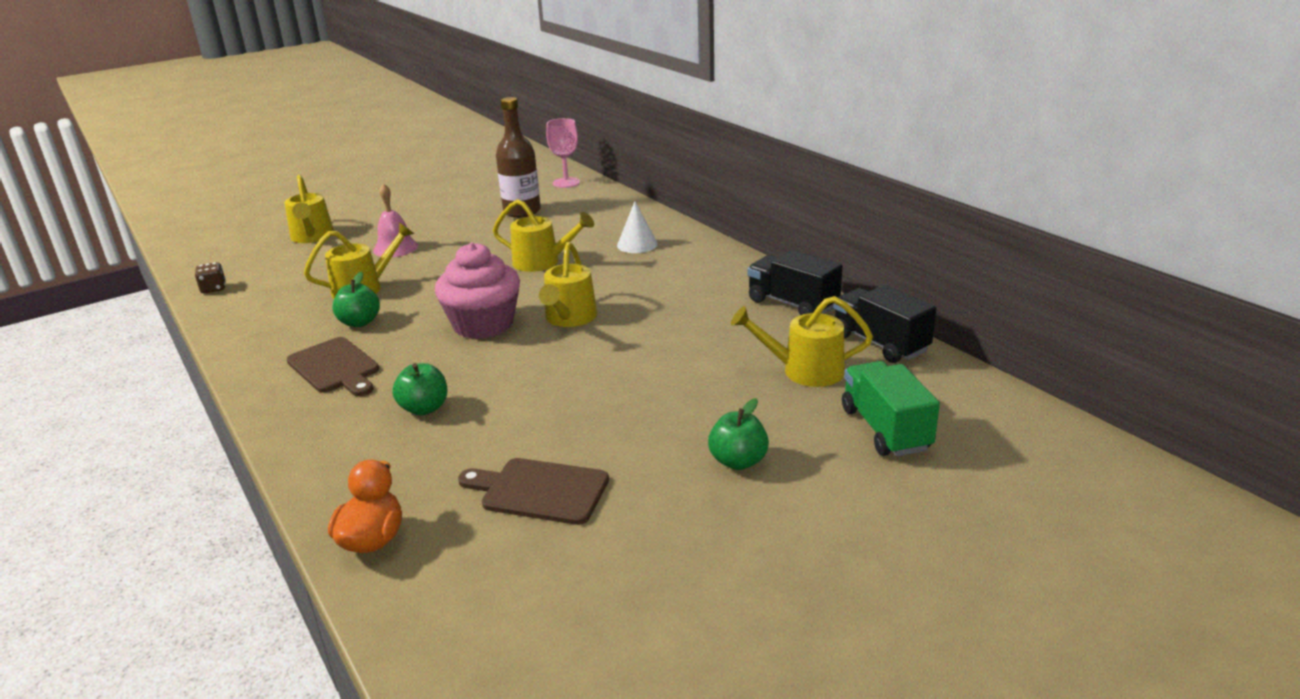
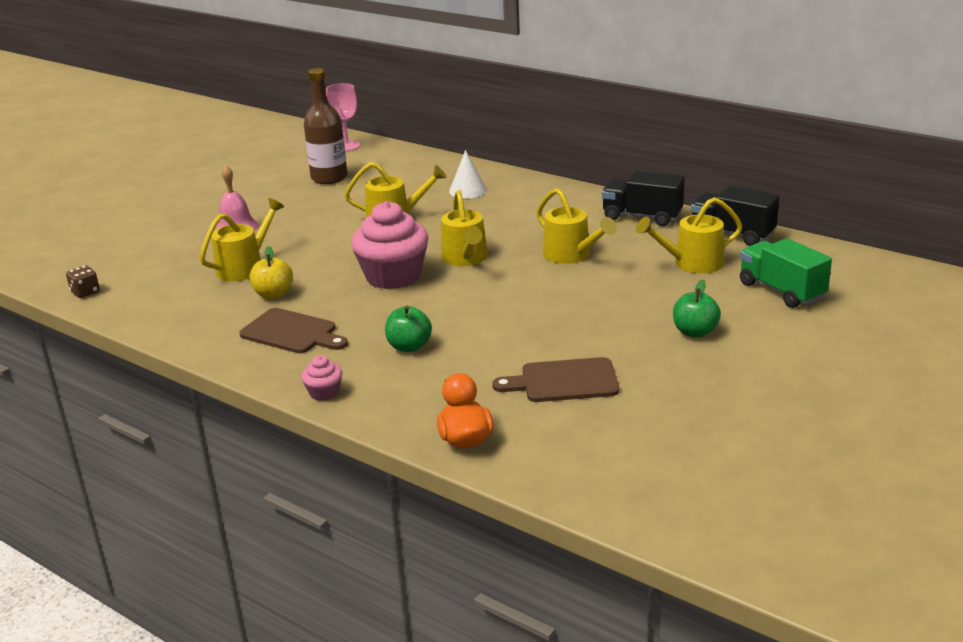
camera: 20 degrees left, 0 degrees up
(297, 443) = (324, 393): none -> pink cupcake
(312, 237) = (136, 231): yellow watering can -> yellow watering can (571, 255)
(360, 322) = (273, 294): green apple -> yellow apple

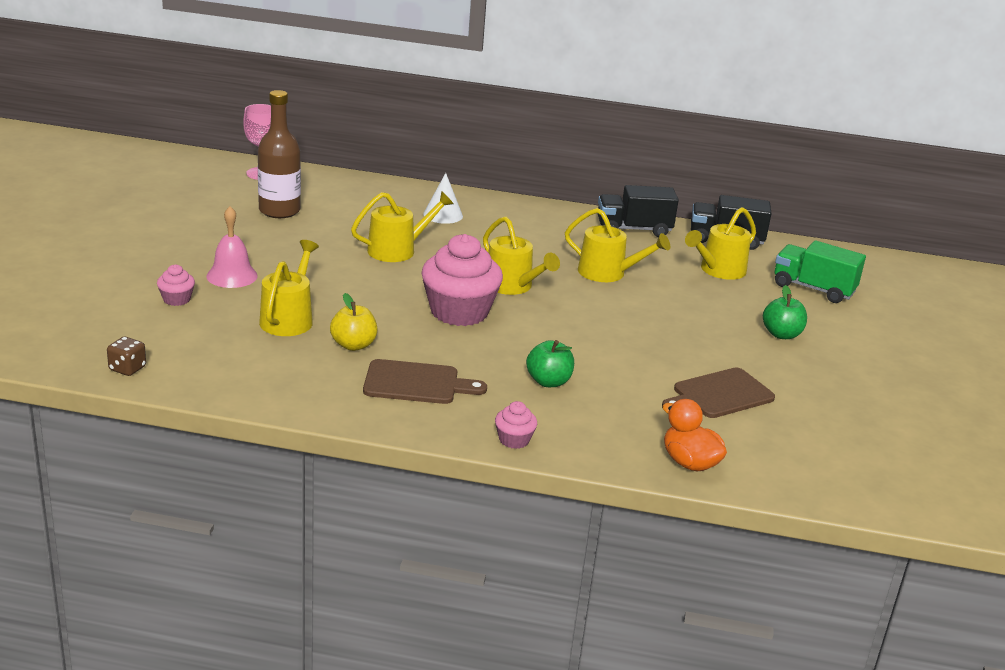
camera: 30 degrees left, 0 degrees up
(175, 243) = (176, 299): none -> pink cupcake

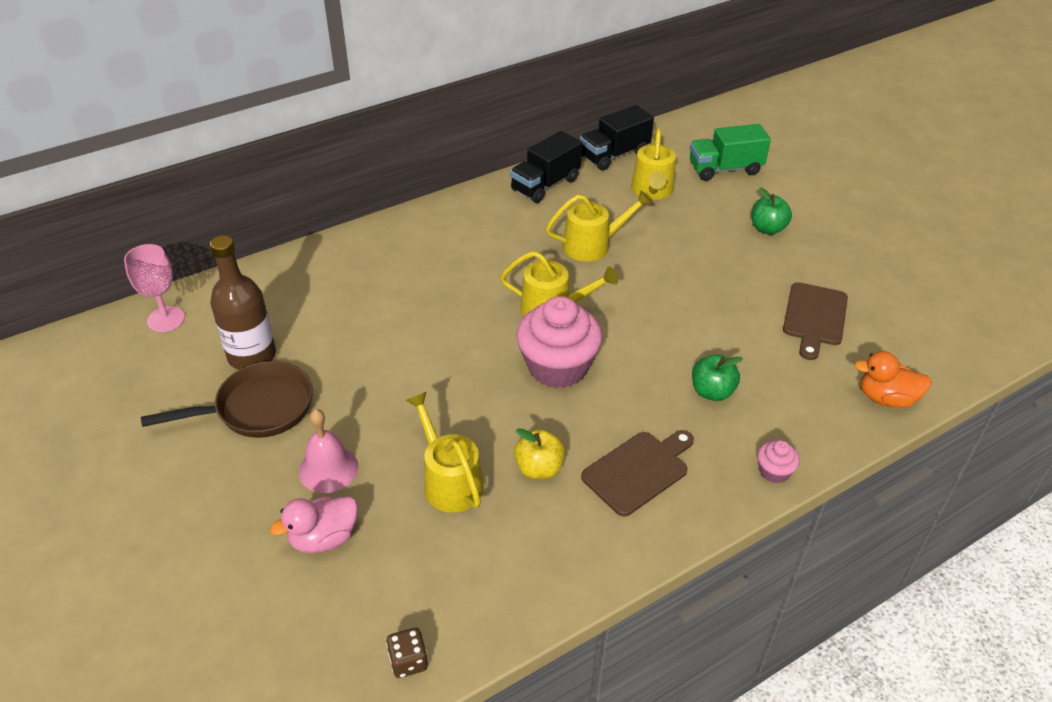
camera: 40 degrees left, 15 degrees up
(176, 299) = (323, 538): pink cupcake -> pink duck
(241, 233) = (258, 408): none -> brown pan
(397, 250) = (417, 331): yellow watering can -> none
(443, 215) = (393, 264): white cone -> none

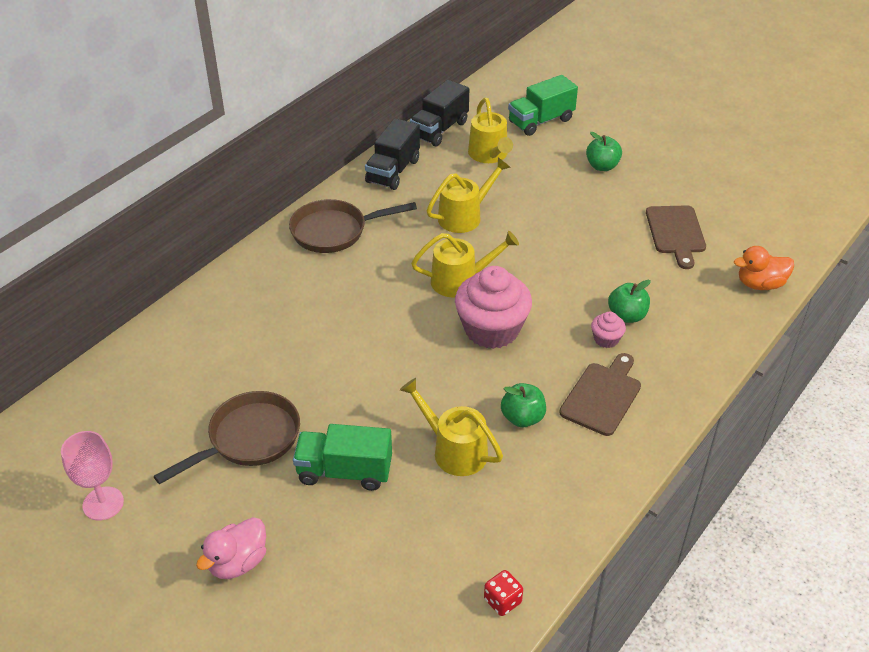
camera: 20 degrees left, 0 degrees up
(166, 319) = (109, 384): pink goblet -> pink goblet (103, 503)
(252, 356) = (214, 394): brown bottle -> none
(323, 538) = (375, 529): pink duck -> pink duck (238, 562)
(328, 469) = (344, 471): pink bell -> green truck
(408, 661) = (502, 601): brown dice -> red dice
(455, 229) = (334, 231): none -> brown pan
(539, 468) = (522, 418): yellow apple -> green apple
(774, 471) = (705, 366): pink cupcake -> pink cupcake (606, 339)

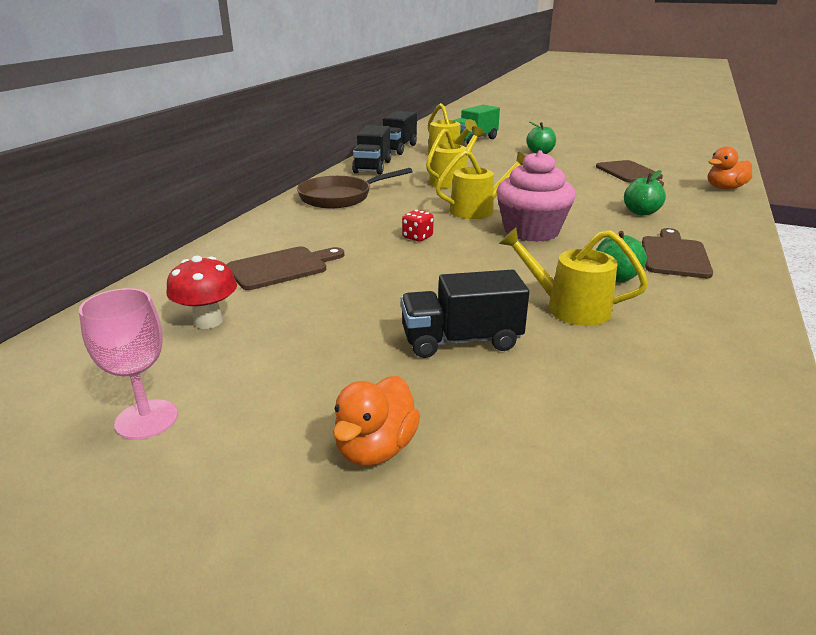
camera: 15 degrees left, 15 degrees down
(164, 407) = (208, 321): none -> red mushroom
(238, 562) = (375, 449): pink duck -> orange duck
(240, 345) = (282, 267): none -> brown cutting board
(249, 439) = (328, 331): brown pan -> none
(344, 471) = (461, 341): green truck -> black truck
(502, 601) = (754, 423): red dice -> red dice (417, 237)
(606, 339) = (638, 225): pink cupcake -> none

